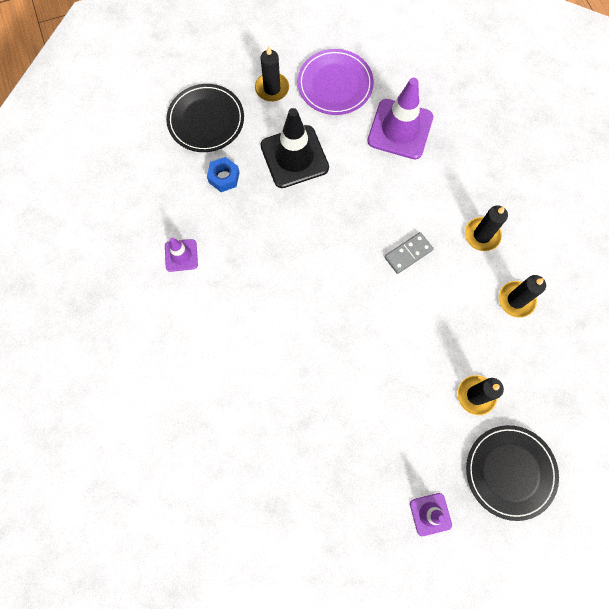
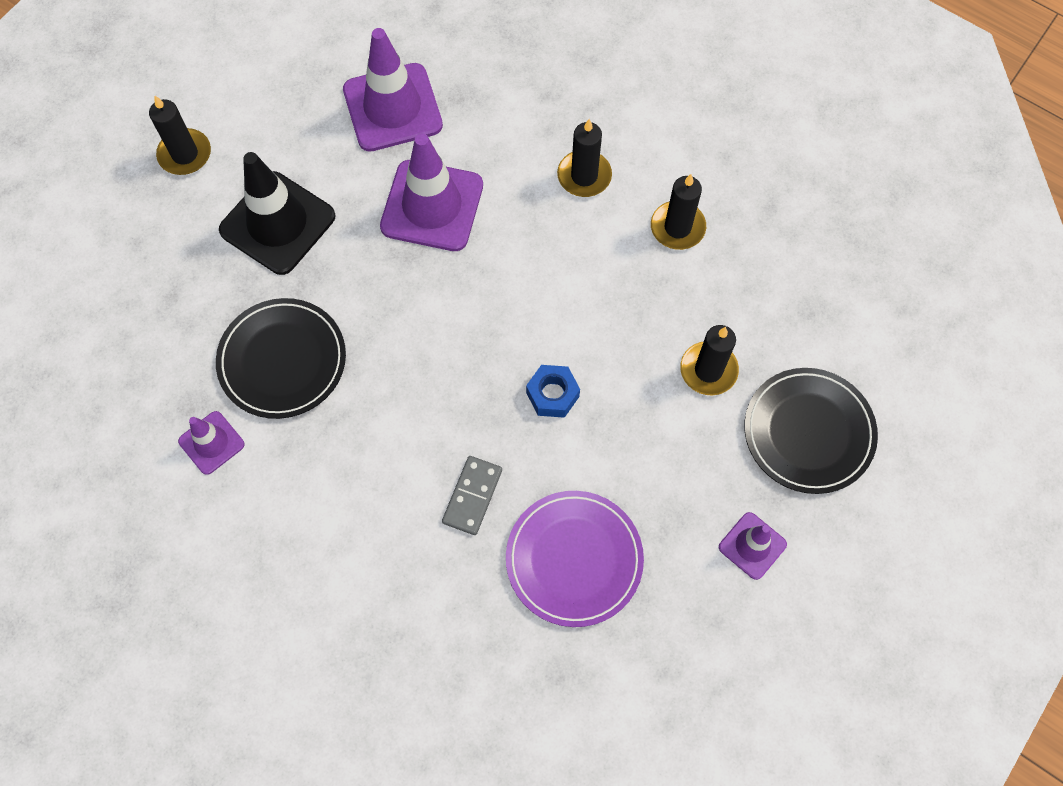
camera: 35 degrees left, 5 degrees down
(206, 120) = (121, 248): black plate -> black plate (282, 360)
(224, 177) = (199, 307): blue nut -> blue nut (552, 395)
(335, 84) = (267, 100): purple plate -> purple plate (574, 559)
(383, 199) = (432, 206): none -> purple traffic cone
(408, 253) = (509, 254): grey domino -> grey domino (472, 496)

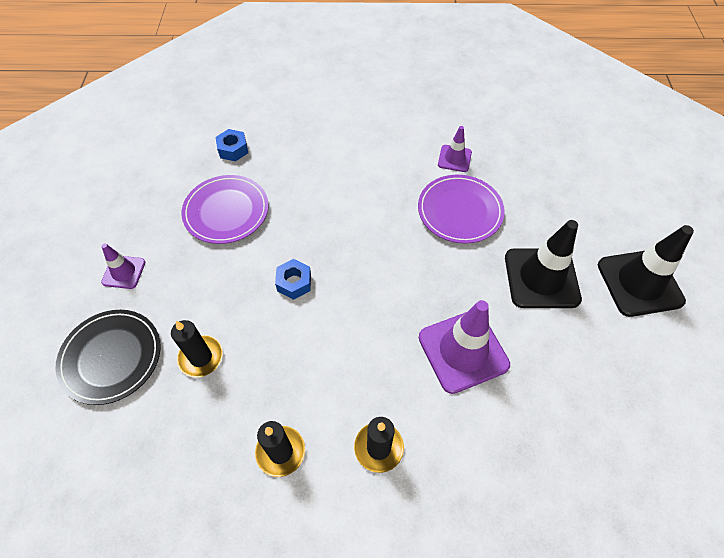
camera: 145 degrees right, 10 degrees down
(185, 154) = (639, 283): black candle -> black traffic cone
(282, 360) = (460, 211): black plate -> purple plate
(392, 108) = (557, 406): purple traffic cone -> none
(472, 496) = (302, 209): grey domino -> none
(500, 676) = (233, 149): none -> blue nut

